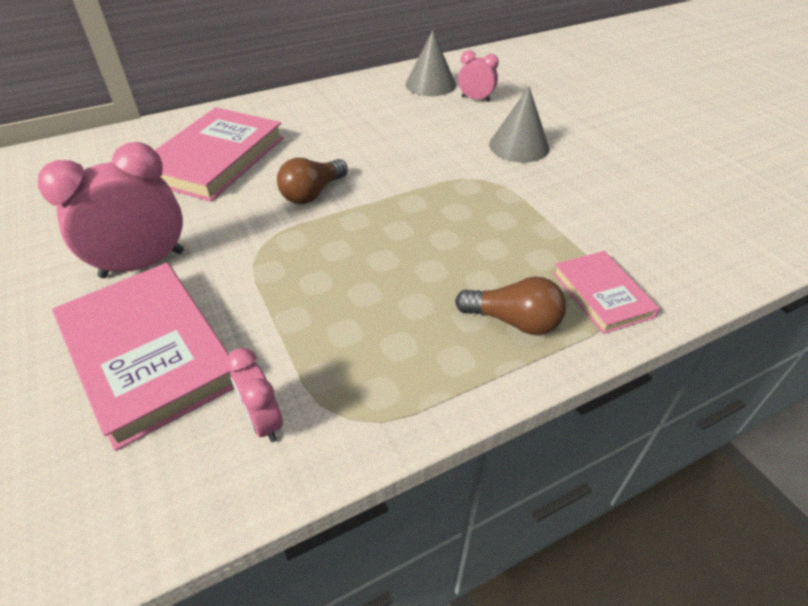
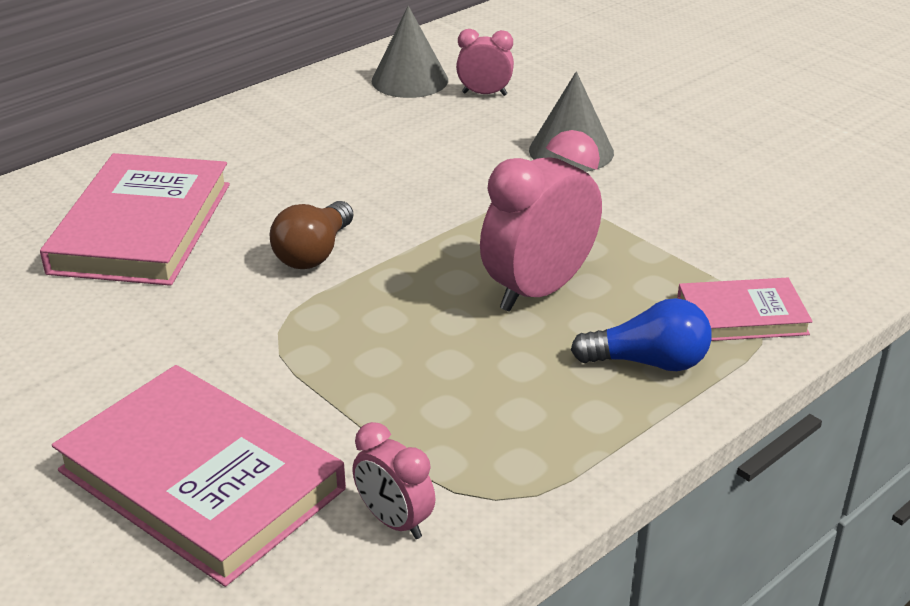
camera: 15 degrees left, 10 degrees down
(143, 264) = (121, 379): pink clock -> pink clock (538, 290)
(513, 321) = (648, 362): brown light bulb -> blue light bulb
(602, 294) = (742, 316): pink book -> pink book turned 60 degrees counterclockwise

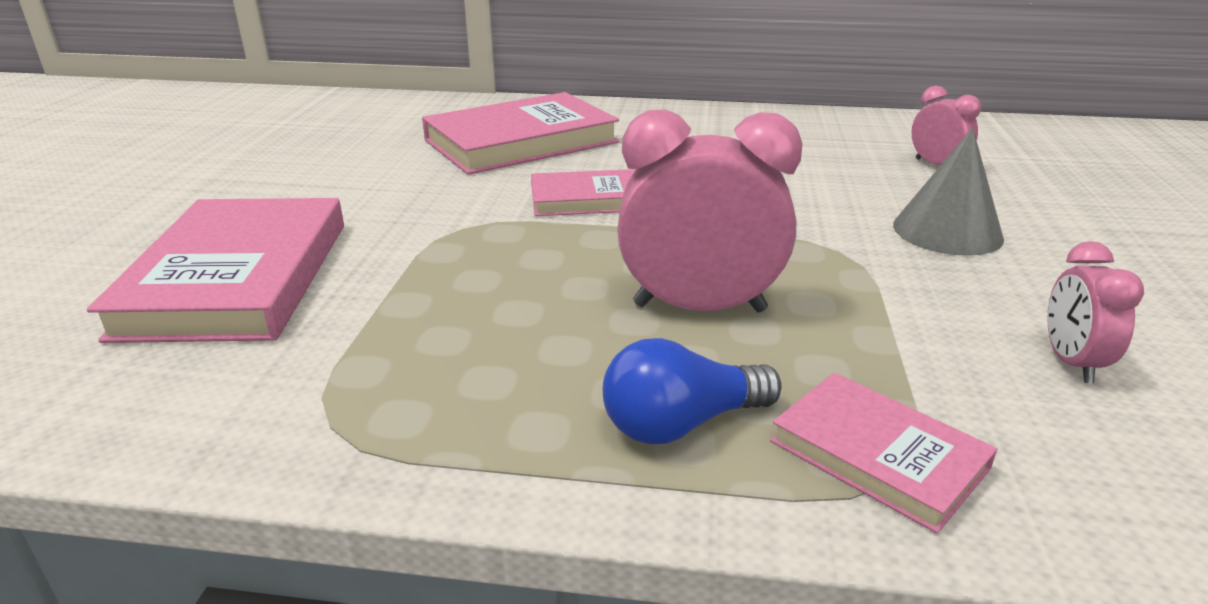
camera: 50 degrees right, 5 degrees down
(314, 253) = (586, 199): brown light bulb -> pink book
(394, 521) = (247, 384): pink clock -> pink clock (1071, 362)
(409, 80) = (882, 136): grey cone -> none
(648, 362) = (681, 424): blue light bulb -> blue light bulb turned 105 degrees clockwise

